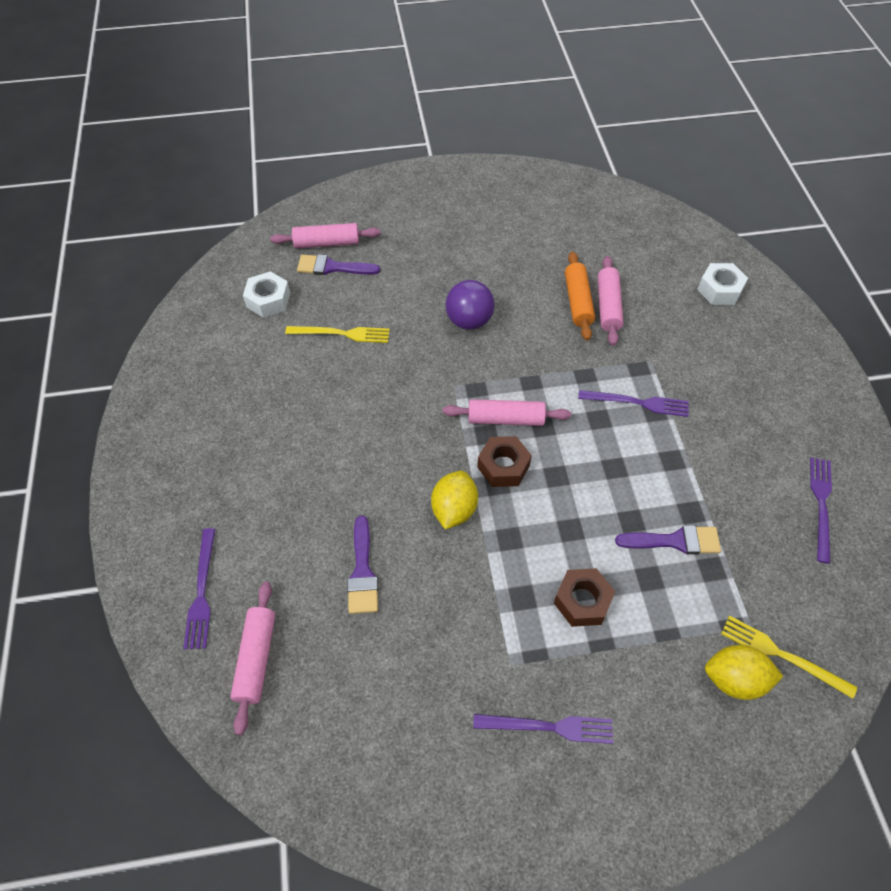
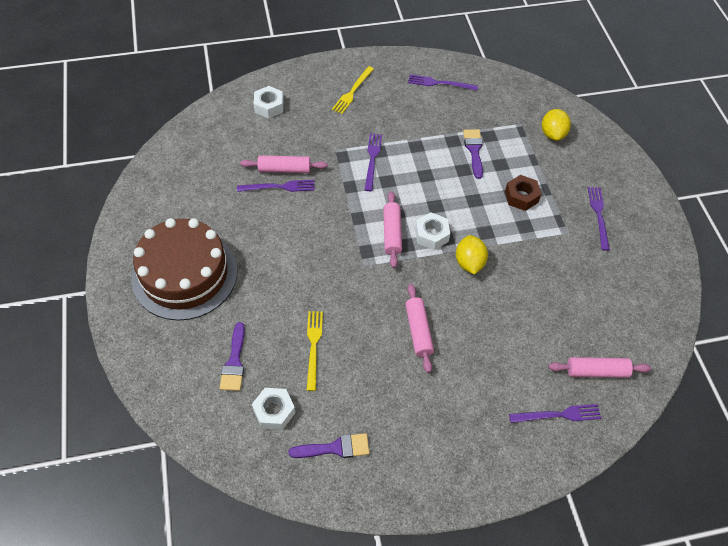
camera: 95 degrees left, 0 degrees up
(326, 243) = (202, 370): pink rolling pin -> pink rolling pin (418, 331)
(362, 571) = (524, 314): purple brush -> purple brush (335, 448)
(447, 224) = (184, 274): none -> brown cake
(454, 509) = (469, 263): yellow lemon -> yellow lemon turned 75 degrees clockwise
(469, 321) = (299, 256): purple ball -> none
(503, 466) = (431, 235): brown nut -> white nut
(578, 301) = (279, 187): orange rolling pin -> purple fork
(782, 655) = (534, 113): yellow fork -> yellow fork (352, 91)

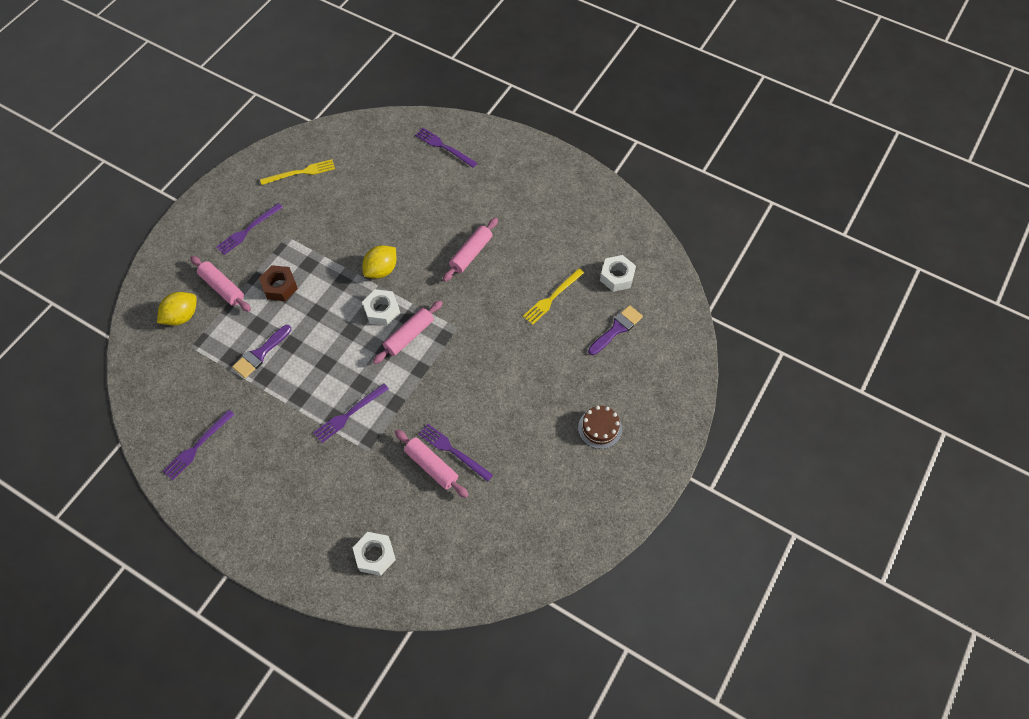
camera: 135 degrees left, 5 degrees up
(184, 274) = (600, 428): brown cake -> brown cake, size x0.41
(335, 448) = (597, 228): purple brush -> none
(352, 91) = (282, 506): yellow fork -> yellow fork (301, 172)
(439, 83) = (197, 446): purple fork -> purple fork turned 75 degrees clockwise
(596, 371) = (391, 149): pink rolling pin -> pink rolling pin (222, 288)

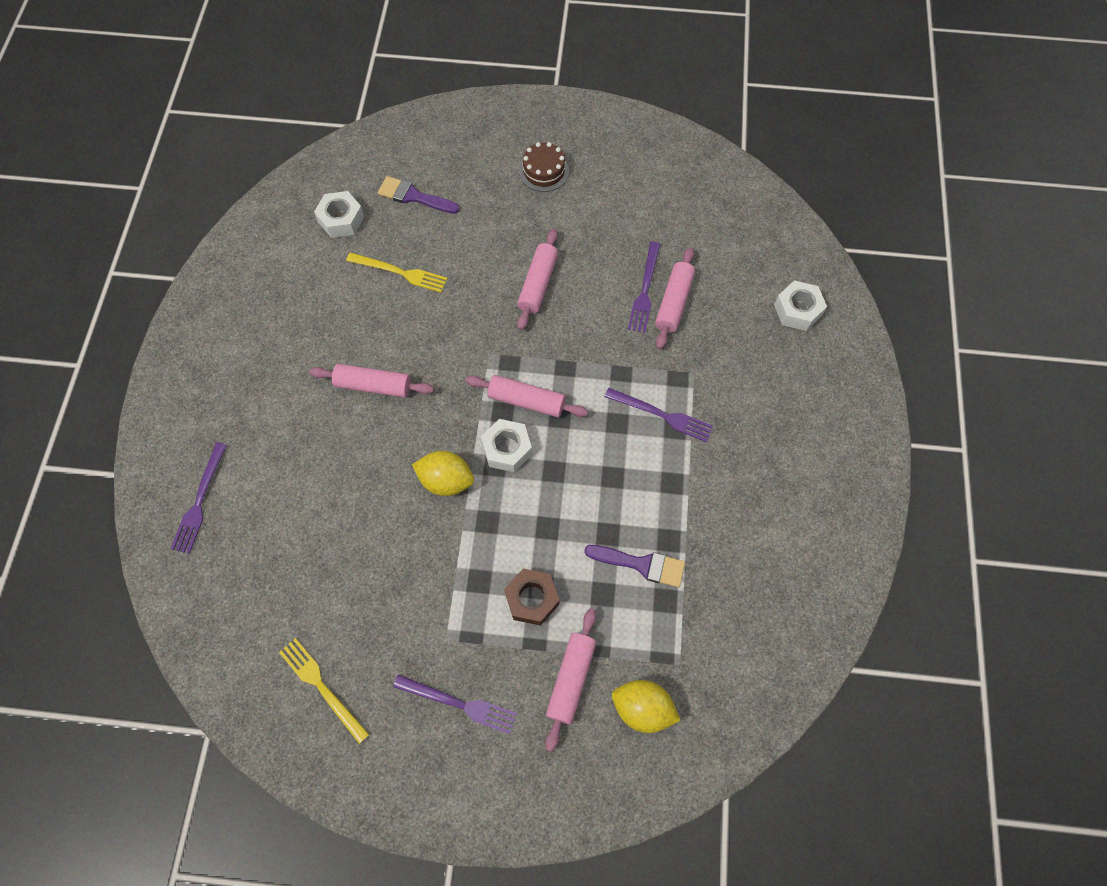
camera: 115 degrees left, 5 degrees up
(197, 446) = (799, 565): purple fork -> none
(497, 380) = (538, 284): none -> pink rolling pin

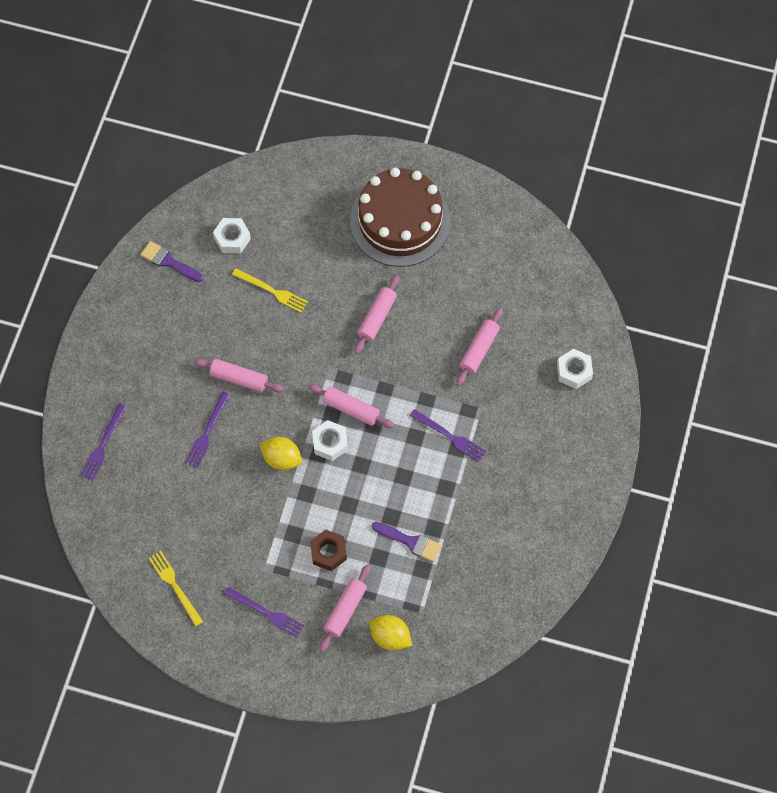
camera: 10 degrees right, 0 degrees up
(414, 196) = (292, 227): purple brush -> purple brush (169, 262)
(544, 171) = (400, 221): brown cake -> brown cake, size x2.44
(645, 290) = (459, 336): purple fork -> purple fork (207, 432)

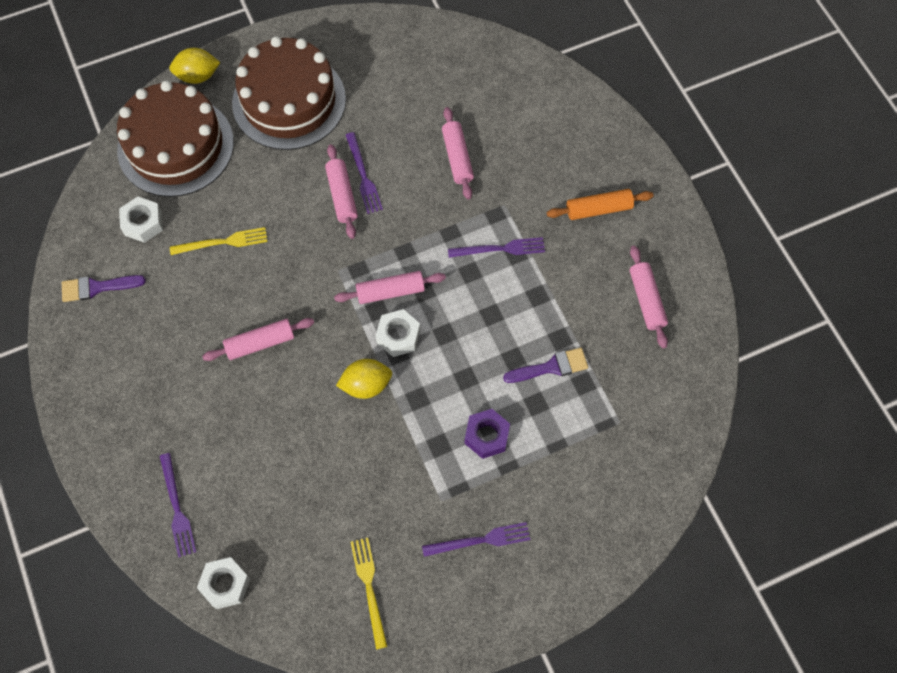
camera: 40 degrees left, 0 degrees up
(175, 586) = (369, 588): yellow fork -> yellow fork turned 60 degrees clockwise
(207, 432) = (272, 415): purple fork -> purple fork (363, 176)
(297, 198) = (176, 146): none -> brown cake
(328, 552) = (486, 436): brown nut -> purple nut
(345, 610) = (550, 476): pink rolling pin -> pink rolling pin (646, 300)
(390, 637) = (612, 467): yellow lemon -> yellow lemon (198, 76)
(543, 461) = (598, 209): none -> orange rolling pin
(574, 371) = (553, 117): white nut -> white nut (225, 584)

